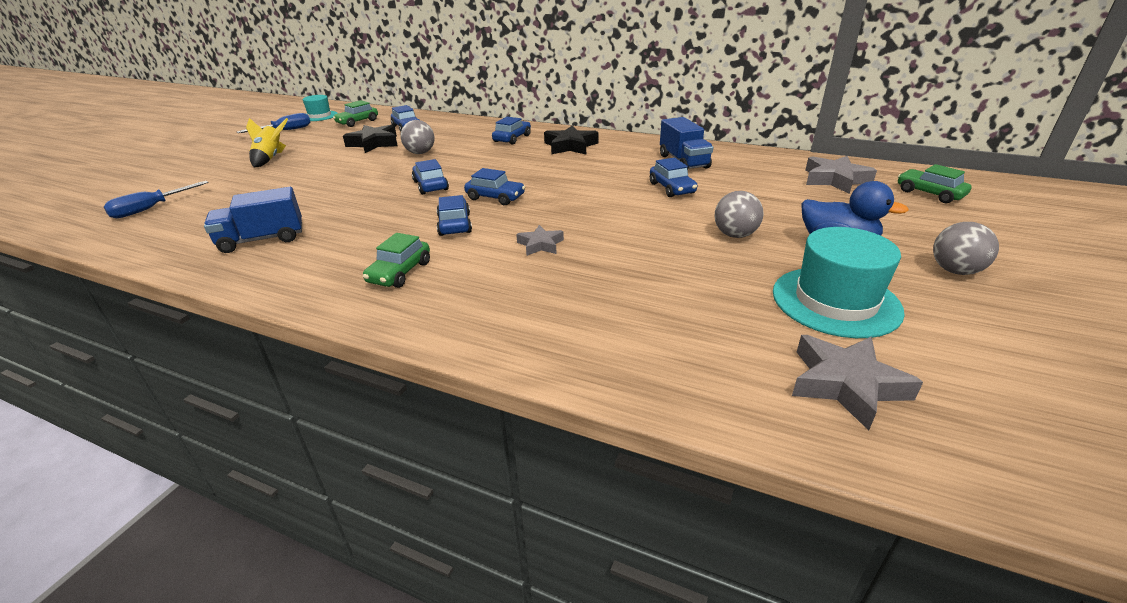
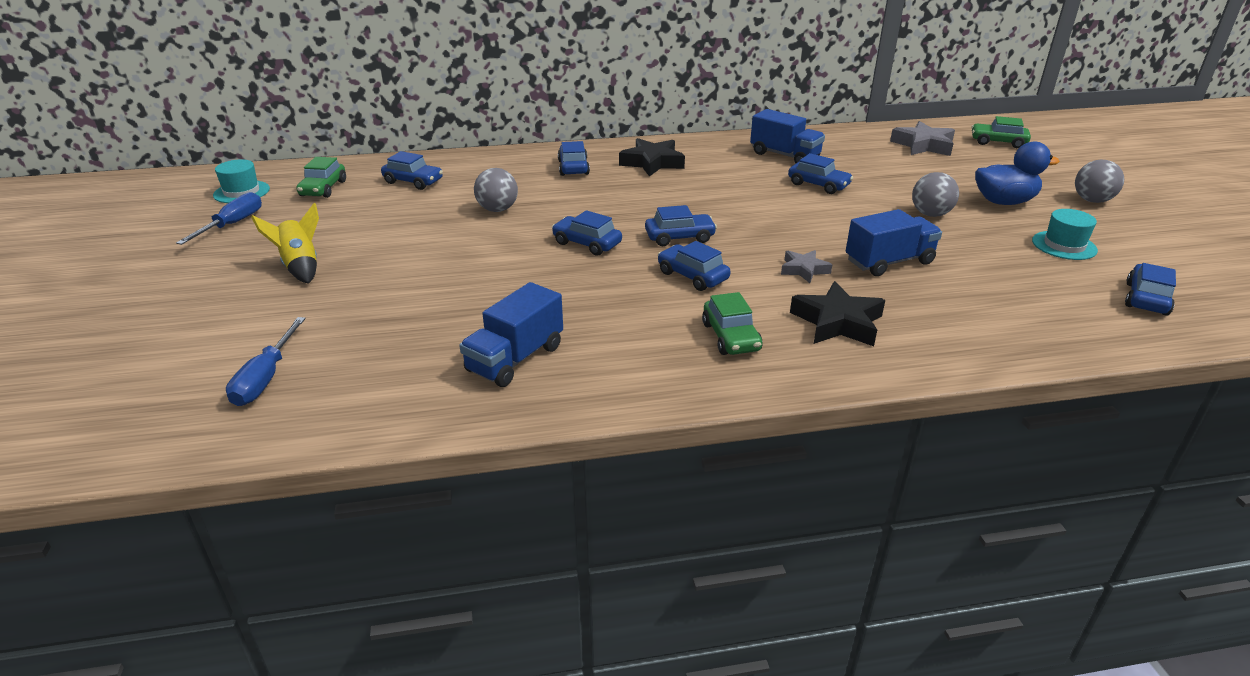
camera: 35 degrees left, 0 degrees up
(374, 143) = (410, 211): black star -> black star (837, 322)
(622, 260) = (889, 262): none -> blue truck
(835, 301) = (1064, 245): turquoise hat -> turquoise hat, size x0.59
(846, 384) = (1146, 299): grey star -> blue car

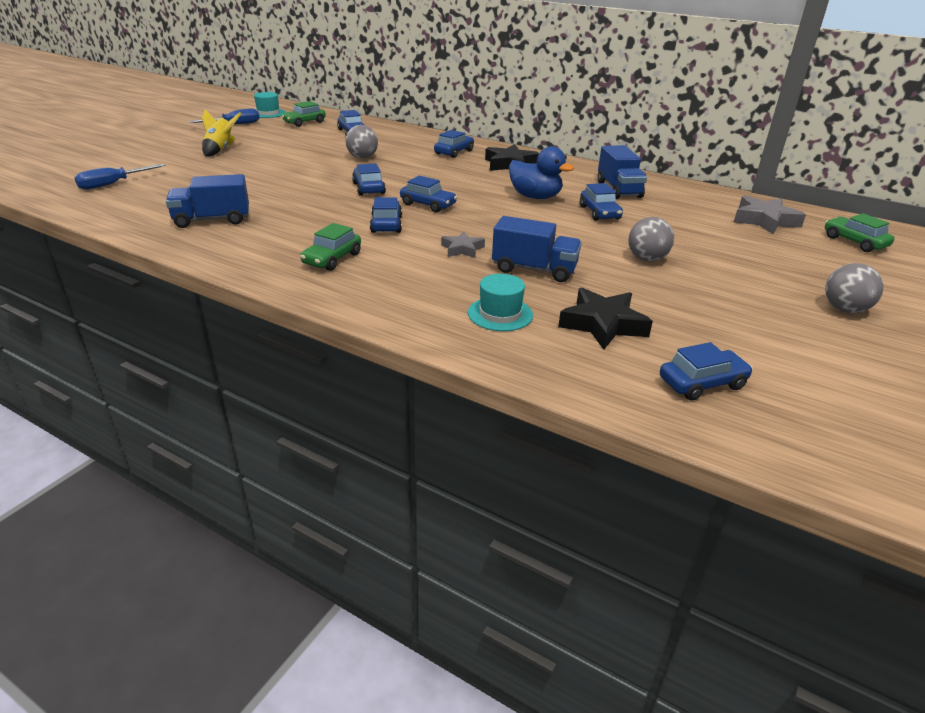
camera: 40 degrees right, 0 degrees up
(837, 322) = (411, 281): black star -> black star (603, 324)
(1004, 202) = (741, 277): blue duck -> blue duck (535, 197)
(1064, 245) = (720, 322): turquoise hat -> turquoise hat (500, 314)

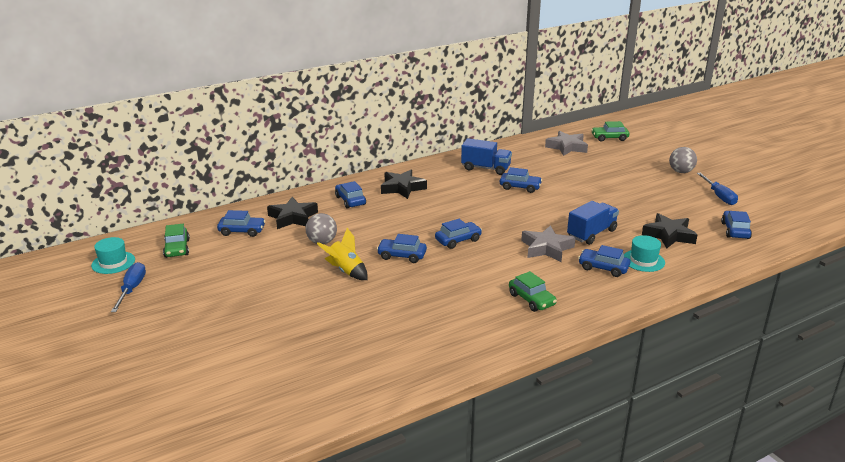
camera: 60 degrees left, 5 degrees down
(112, 184) = (264, 389): blue screwdriver -> blue screwdriver (719, 196)
(212, 220) = (414, 341): blue truck -> none
(220, 150) = (216, 310): yellow rocket -> yellow rocket (346, 271)
(386, 224) = (484, 265): blue car -> blue car (603, 268)
(395, 141) = (293, 217): none -> black star
(462, 249) = (546, 248): grey star -> grey star, size x1.67
(535, 197) = (475, 198): blue duck -> none
(646, 259) = (597, 197): grey ball -> none

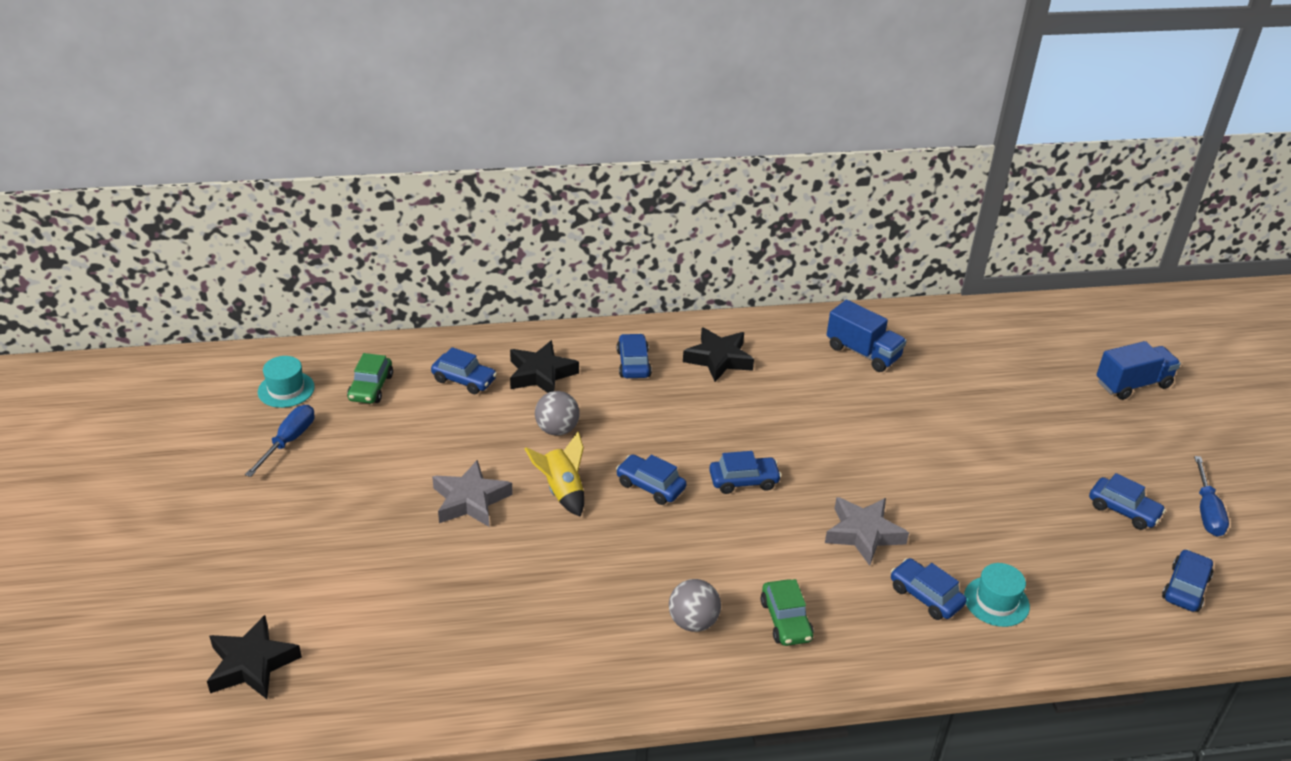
camera: 20 degrees right, 10 degrees up
(520, 187) = (893, 404): blue car -> blue car (1123, 510)
(567, 147) = (1017, 341): grey star -> grey star (470, 500)
(591, 234) = (948, 526): blue truck -> blue truck (1133, 384)
(609, 138) = (1100, 339): green car -> none
(669, 235) = (1069, 565): black star -> black star (252, 664)
(681, 172) = (1175, 442): grey ball -> grey ball (693, 622)

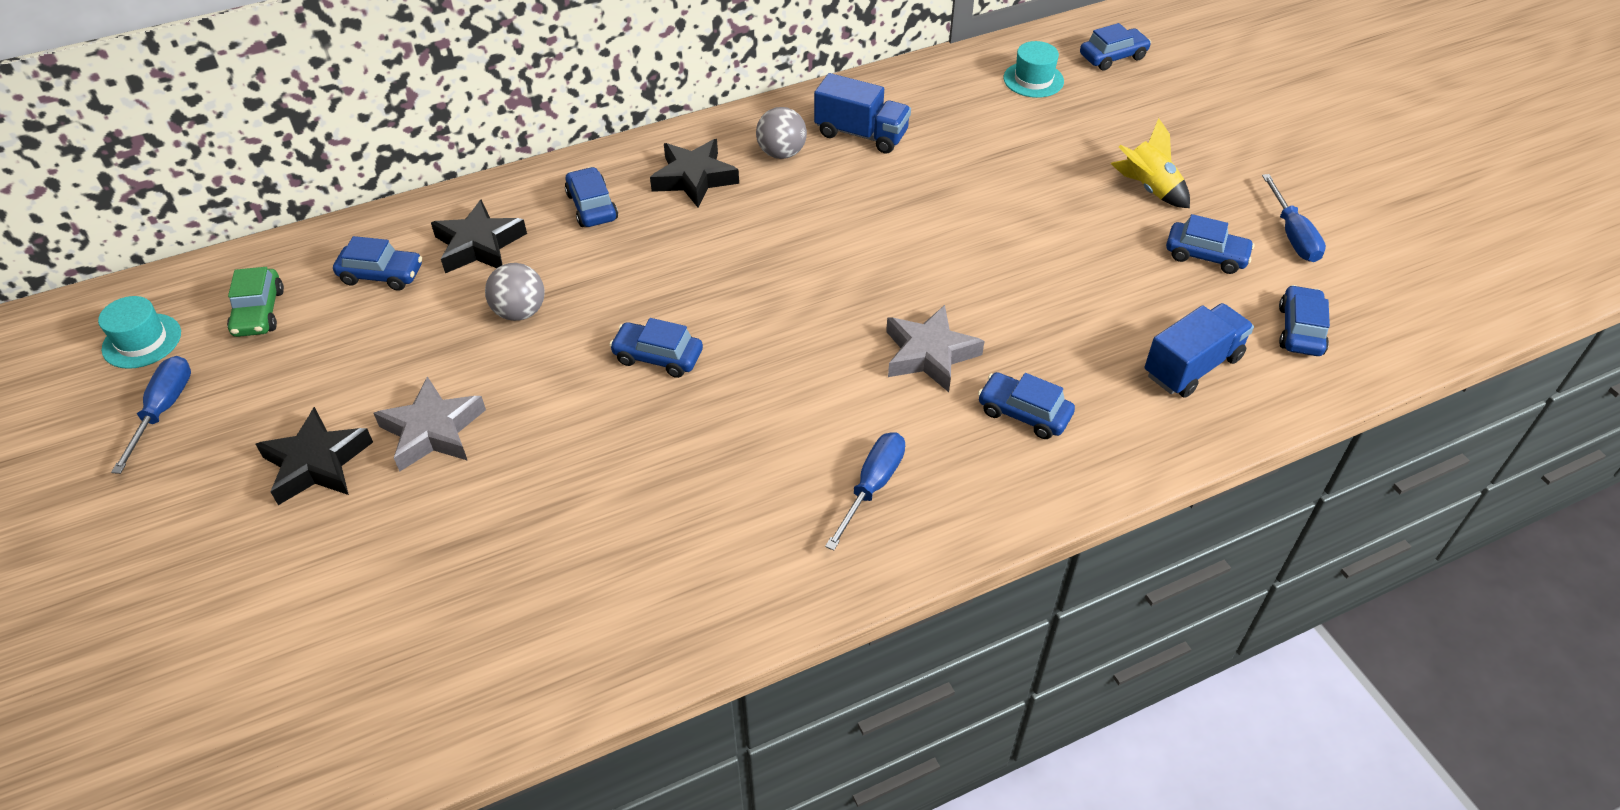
camera: 15 degrees left, 10 degrees up
(252, 664) = (190, 735): black star -> black star (316, 463)
(562, 491) = (549, 390): yellow rocket -> yellow rocket (1149, 189)
(693, 622) = (761, 518): grey ball -> grey ball (781, 153)
(743, 481) = (769, 323): blue car -> blue car (1113, 57)
(786, 620) = (872, 486): green car -> blue screwdriver
(996, 601) = (1104, 399): turquoise hat -> turquoise hat (1033, 80)
(1133, 384) = (1168, 107): blue truck -> blue truck (1192, 366)

